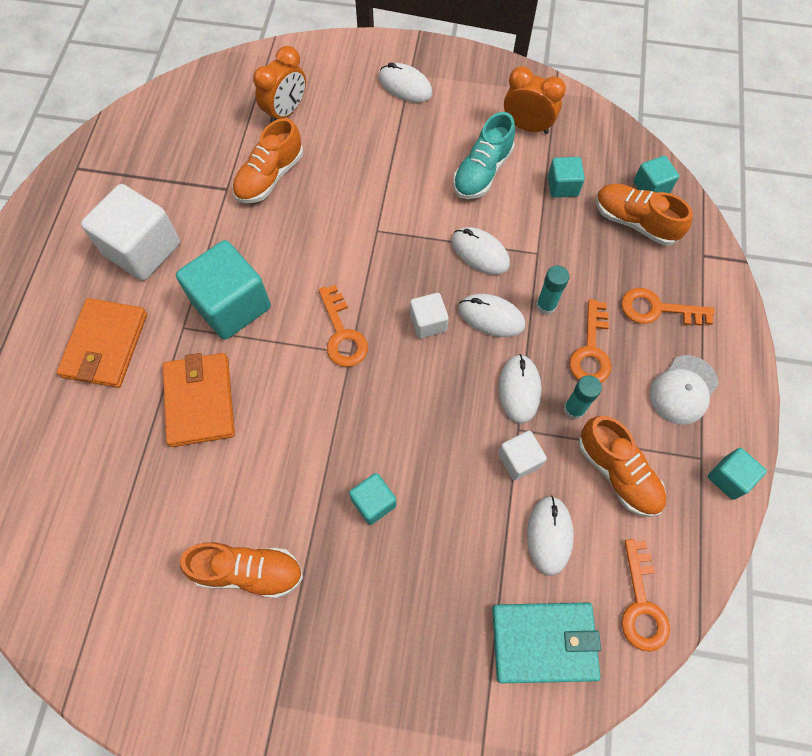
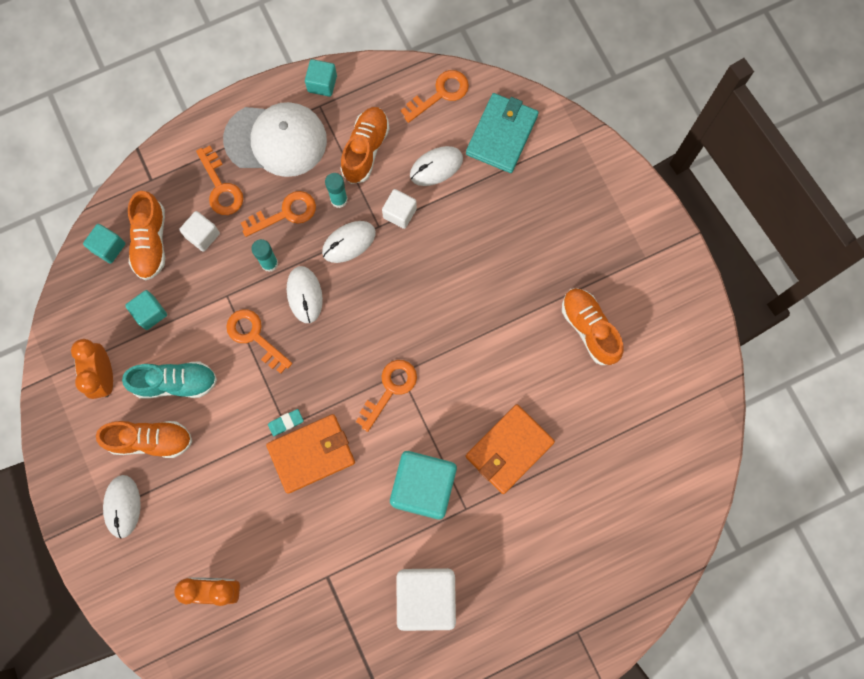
camera: 125 degrees left, 10 degrees up
(105, 345) = (519, 554): orange wallet -> orange wallet (311, 454)
(270, 177) = (292, 550): orange shoe -> orange shoe (150, 440)
(373, 502) = (492, 284): turquoise cube -> none
(380, 232) = (286, 423): none -> turquoise eraser
(428, 322) = (339, 335): white cube -> white cube (202, 235)
(480, 253) = (254, 337): white mouse -> orange key
(544, 642) = (501, 134): turquoise wallet -> turquoise wallet turned 60 degrees clockwise
(683, 390) = (276, 140): white cap -> white cap, size x1.66

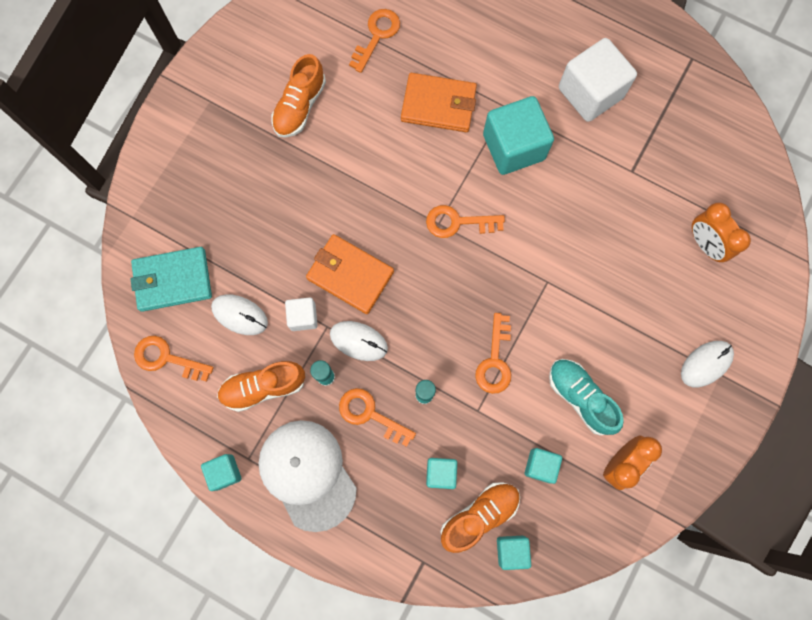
camera: 125 degrees left, 0 degrees up
(150, 440) = (640, 382): orange shoe -> none
(202, 235) = (440, 473): white cube -> turquoise cube
(221, 187) = (386, 490): orange key -> orange key (377, 35)
(286, 423) = (544, 284): turquoise eraser -> none
(304, 295) = (430, 345): white mouse -> none
(311, 454) = (552, 247): orange wallet -> orange wallet (350, 275)

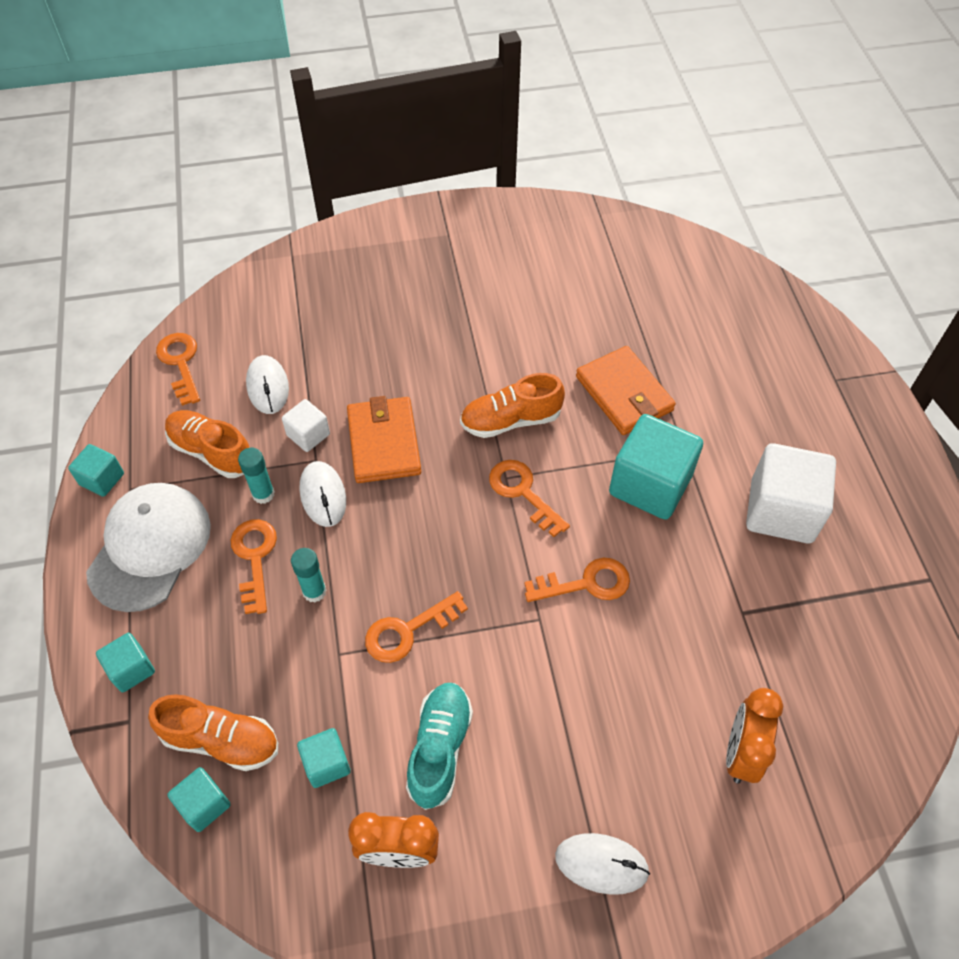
camera: 50 degrees right, 20 degrees down
(173, 280) = (258, 319): turquoise wallet -> none
(300, 106) = (509, 295): orange shoe -> orange shoe (510, 420)
(377, 35) = (637, 302): orange key -> orange key (586, 583)
(440, 473) = (241, 667): turquoise cube -> turquoise cube (131, 669)

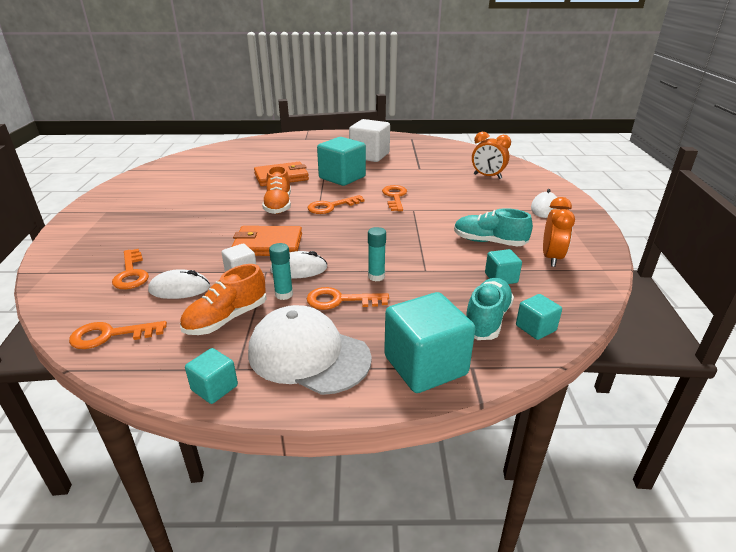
camera: 80 degrees left, 25 degrees down
(131, 669) = (425, 365): turquoise cube -> turquoise cube, size x1.96
(221, 740) = (487, 319): orange shoe -> turquoise shoe
(407, 631) = (413, 246): orange key -> orange key (131, 273)

